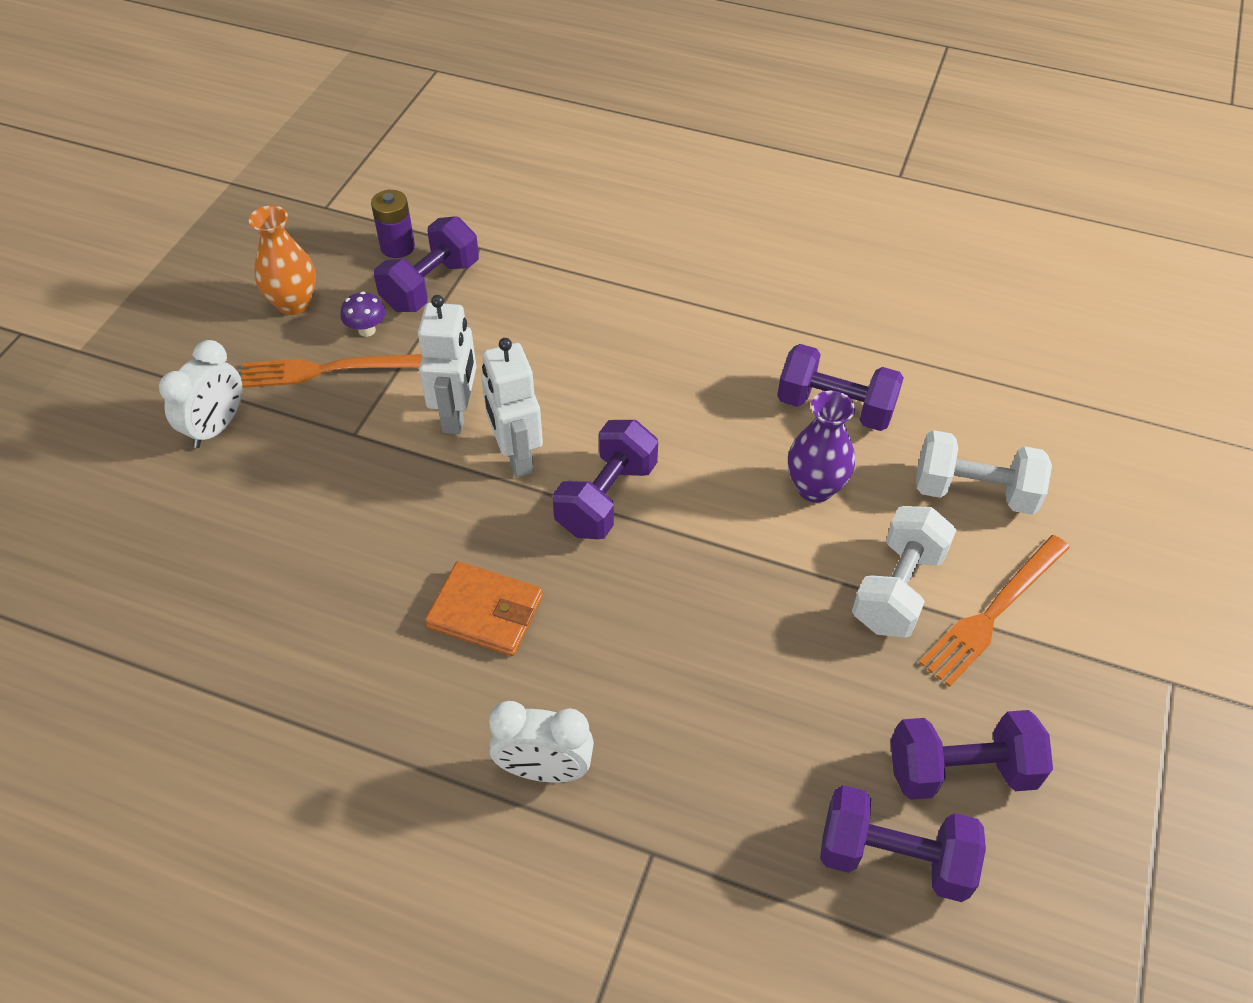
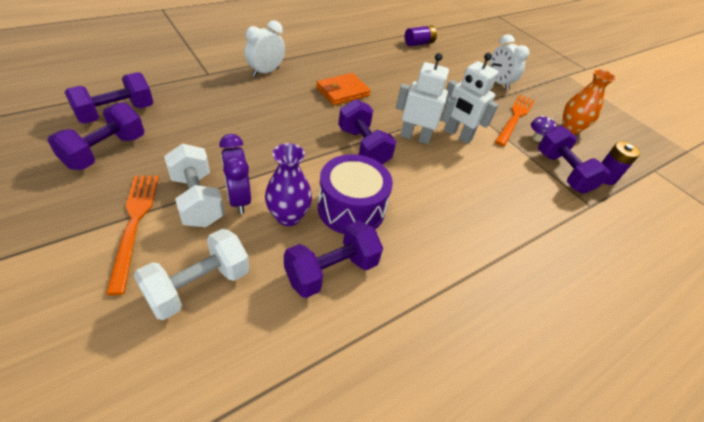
camera: 120 degrees right, 5 degrees down
(149, 612) = (419, 43): none -> purple battery
(735, 442) = (351, 208): none -> purple drum
(848, 552) = (239, 199): none -> purple clock

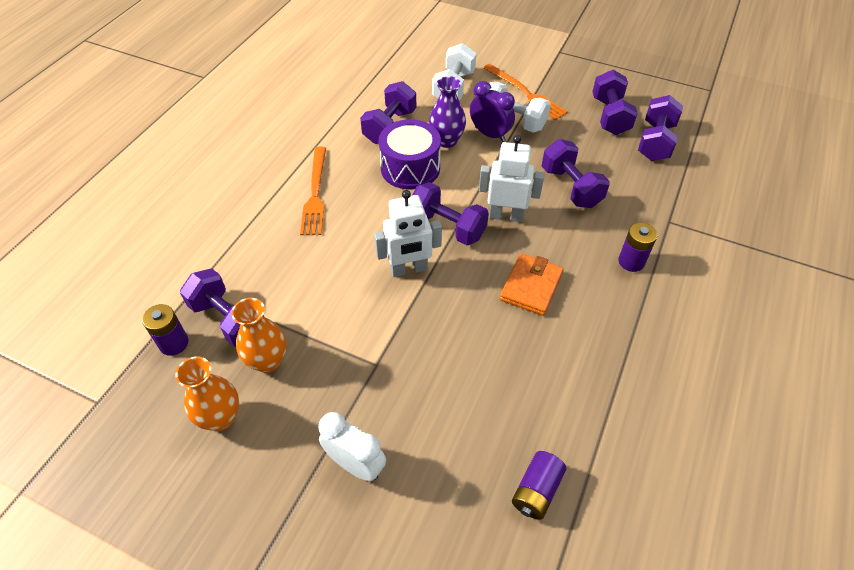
camera: 155 degrees right, 5 degrees up
(237, 122) = (570, 187): none -> purple dumbbell
(266, 72) = (631, 261): white clock -> purple battery
(457, 135) = (367, 302): white robot -> white robot (506, 215)
(515, 118) = (306, 385): orange fork -> orange fork (315, 193)
(537, 138) = (268, 361): purple mushroom -> orange vase

